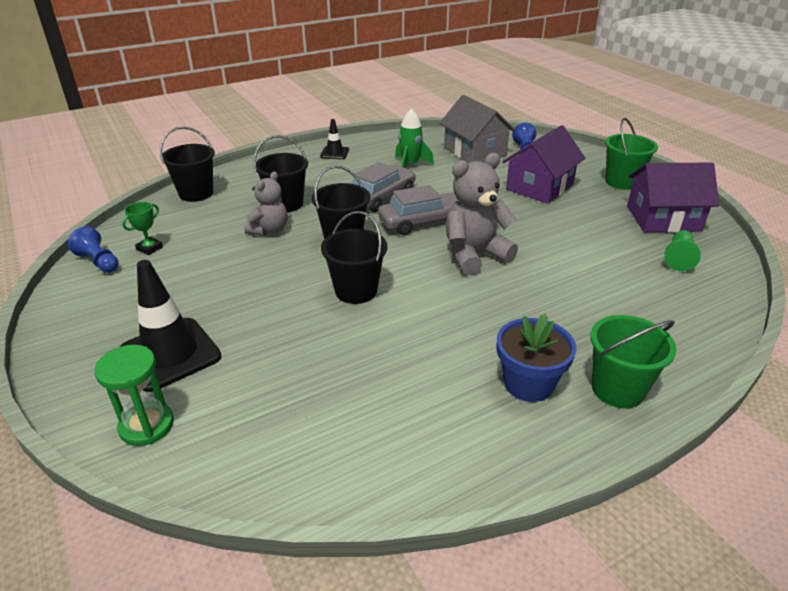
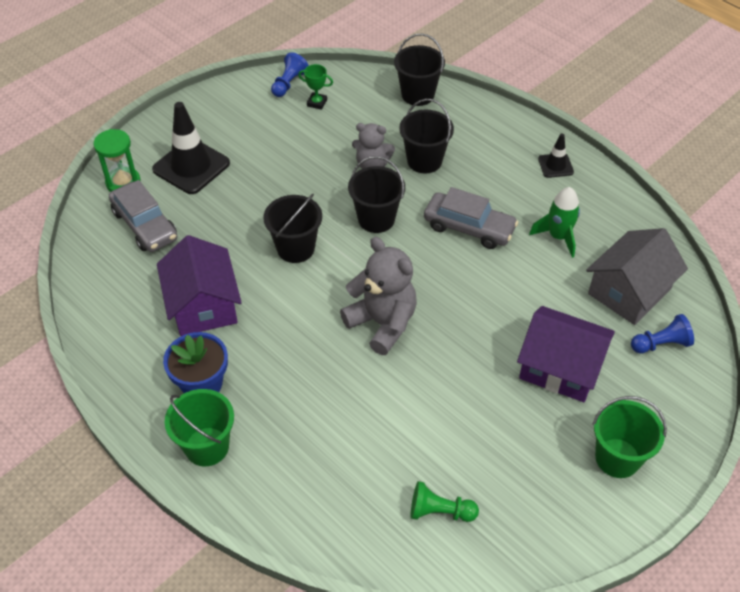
camera: 75 degrees right, 15 degrees up
(422, 222) = (431, 271): grey car -> grey car (145, 225)
(663, 218) = (531, 501): purple house -> purple house (203, 305)

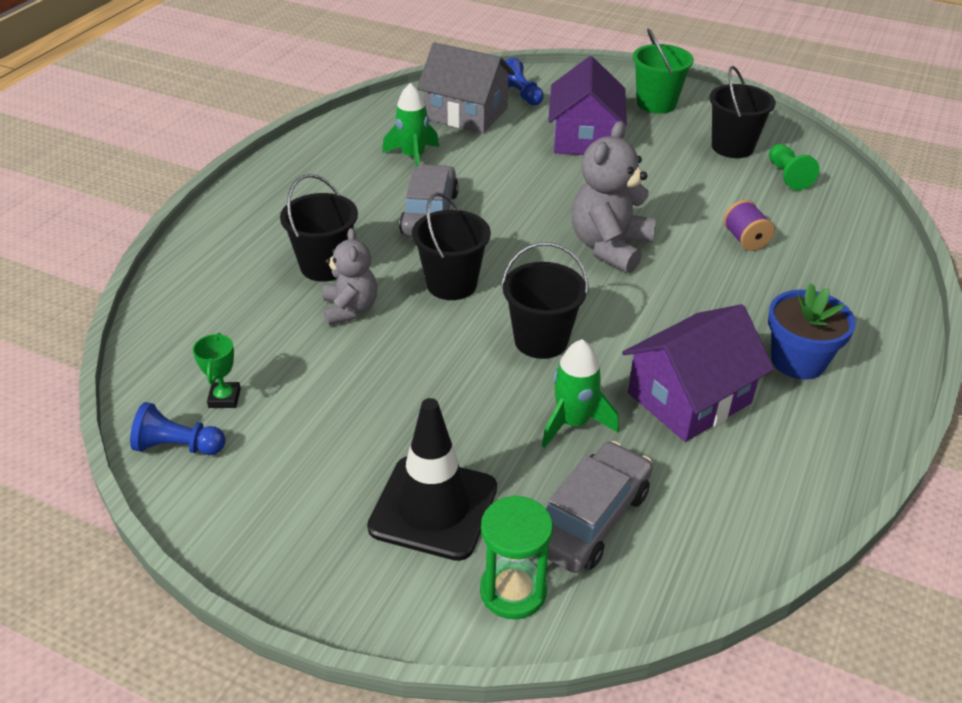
camera: 110 degrees left, 10 degrees down
(207, 446) = (867, 331): green bucket -> none
(216, 240) = (573, 423): none -> green rocket
(354, 422) = (745, 240): none -> purple spool
(417, 95) = (182, 298): black bucket -> black bucket (732, 147)
(555, 165) = (297, 171): black traffic cone -> none

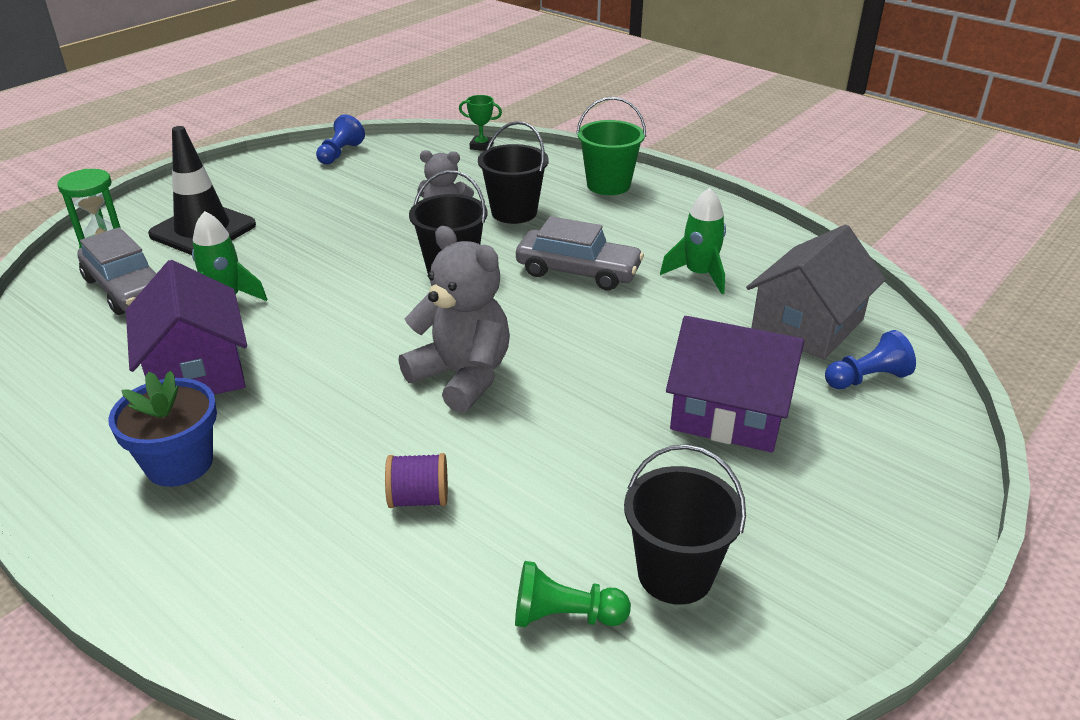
camera: 105 degrees right, 5 degrees down
(224, 398) = (375, 168): green trophy -> green trophy (481, 146)
(541, 340) = (339, 303): black bucket -> none
(656, 104) = (840, 520): green bucket -> green bucket (608, 185)

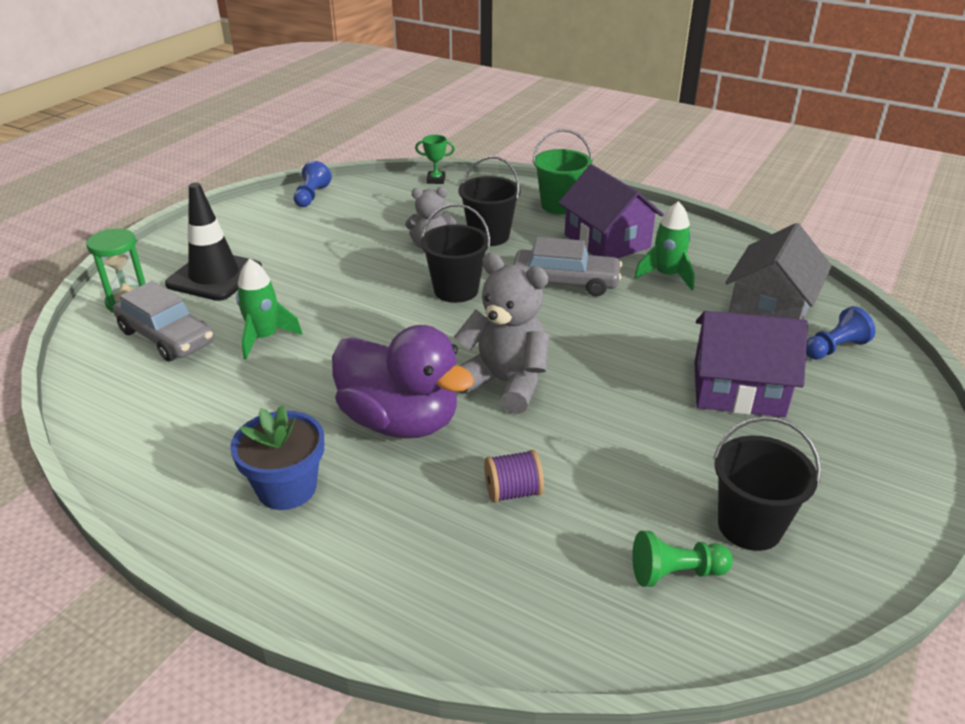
camera: 10 degrees left, 0 degrees up
(196, 370) = (265, 403): purple house -> purple house (607, 241)
(329, 406) = (400, 421): none -> purple duck

